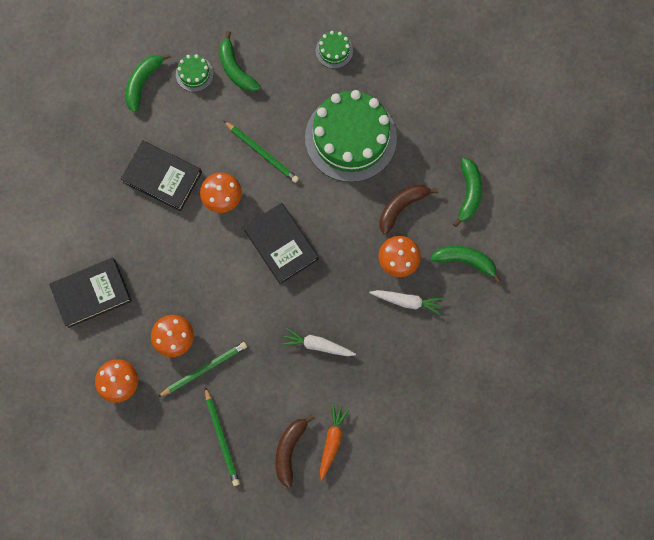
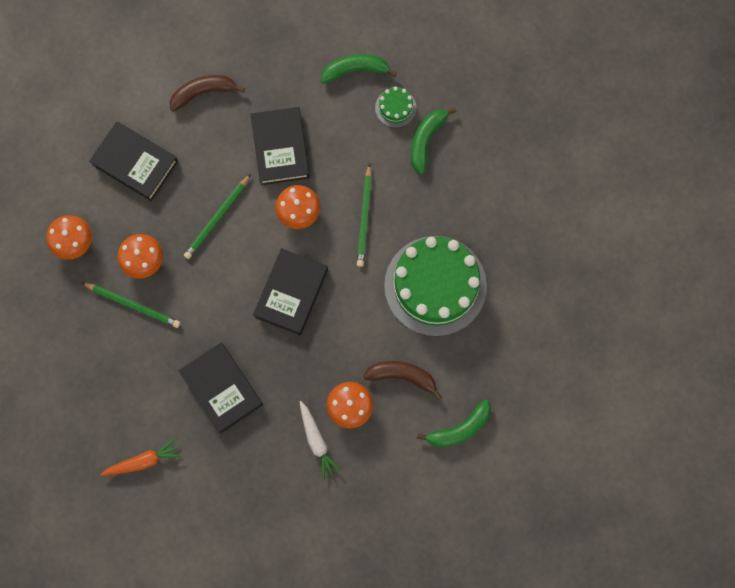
camera: 55 degrees right, 0 degrees up
(222, 438) = (82, 363): green pencil -> green pencil (217, 218)
(289, 450) = (111, 429): brown banana -> brown banana (203, 92)
(317, 345) = (221, 388): white carrot -> black book
(334, 50) = (508, 214): green cake -> none
(465, 261) = (392, 469): green banana -> none

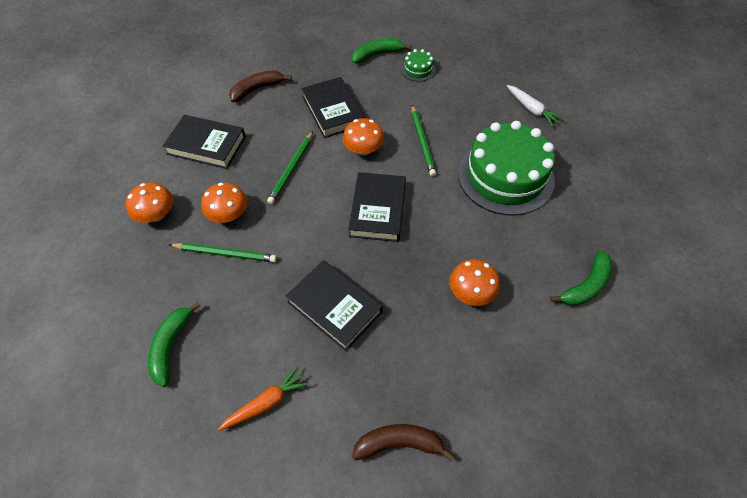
camera: 15 degrees left, 20 degrees down
(317, 441) = (450, 333): white carrot -> white carrot (531, 109)
(402, 376) = (510, 253): brown banana -> brown banana (399, 443)
(426, 140) = (451, 84): green banana -> green banana (171, 346)

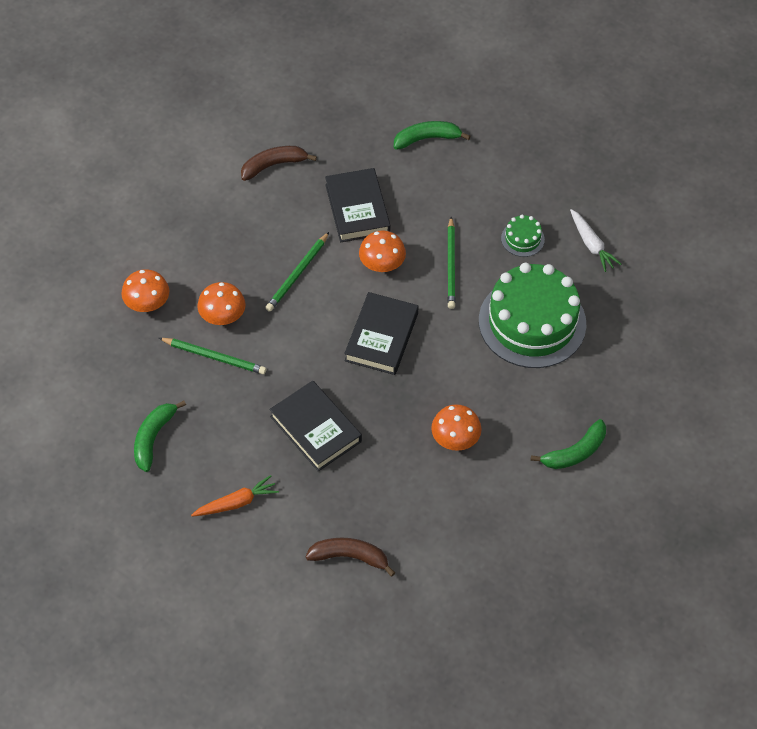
camera: 10 degrees right, 0 degrees up
(206, 145) = (207, 230): black book -> none
(418, 69) = (472, 168): green cake -> green cake (522, 239)

